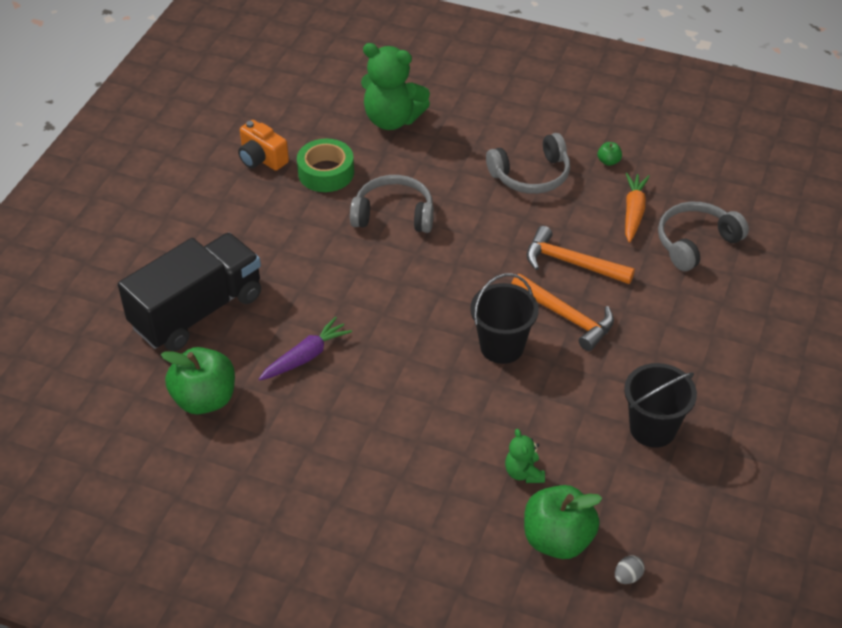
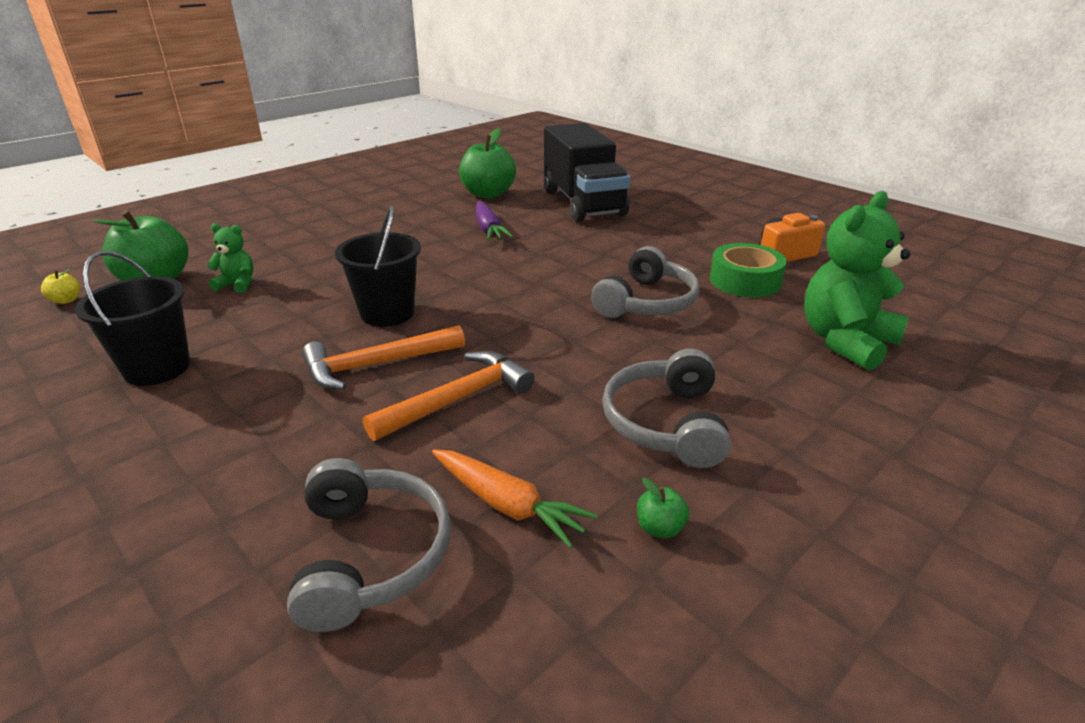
camera: 115 degrees right, 15 degrees down
(627, 577) = (66, 300): grey egg -> yellow apple

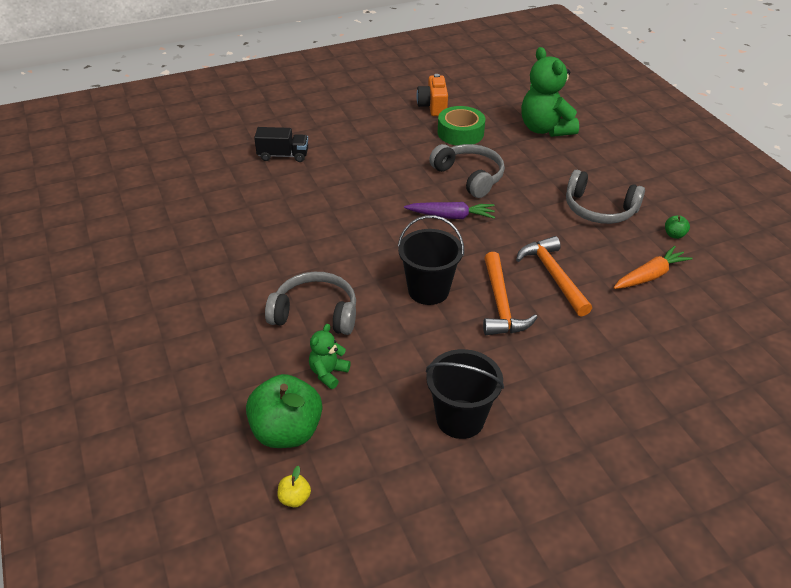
camera: 70 degrees left, 10 degrees up
(371, 555) = (676, 326): grey headphones -> grey headphones (315, 313)
(488, 194) = (219, 198): green apple -> none
(489, 229) = (303, 214): purple carrot -> purple carrot (451, 216)
(583, 203) = (283, 155): black truck -> black truck, size x0.48

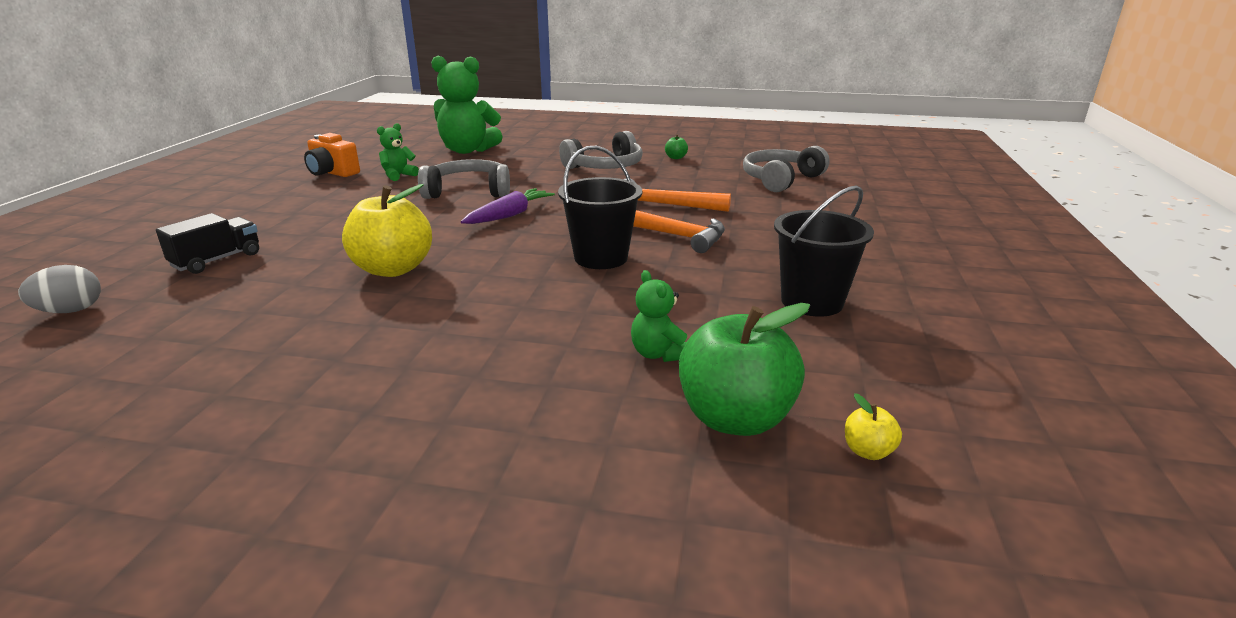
camera: 55 degrees left, 15 degrees down
(202, 155) = (70, 311): none -> grey egg
(315, 313) = (541, 329): grey headphones -> grey headphones (780, 179)
(331, 218) = (393, 269): none -> yellow apple
(460, 133) = (398, 176): green tape -> green teddy bear
(650, 276) = (711, 177): orange carrot -> none

